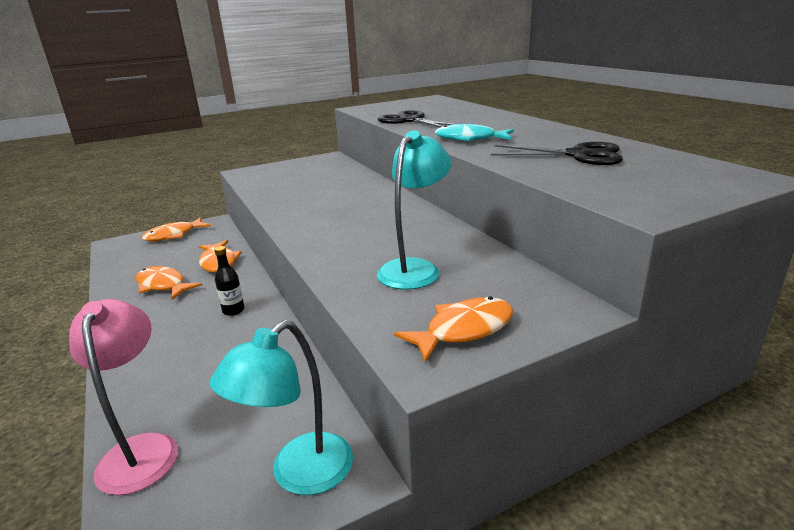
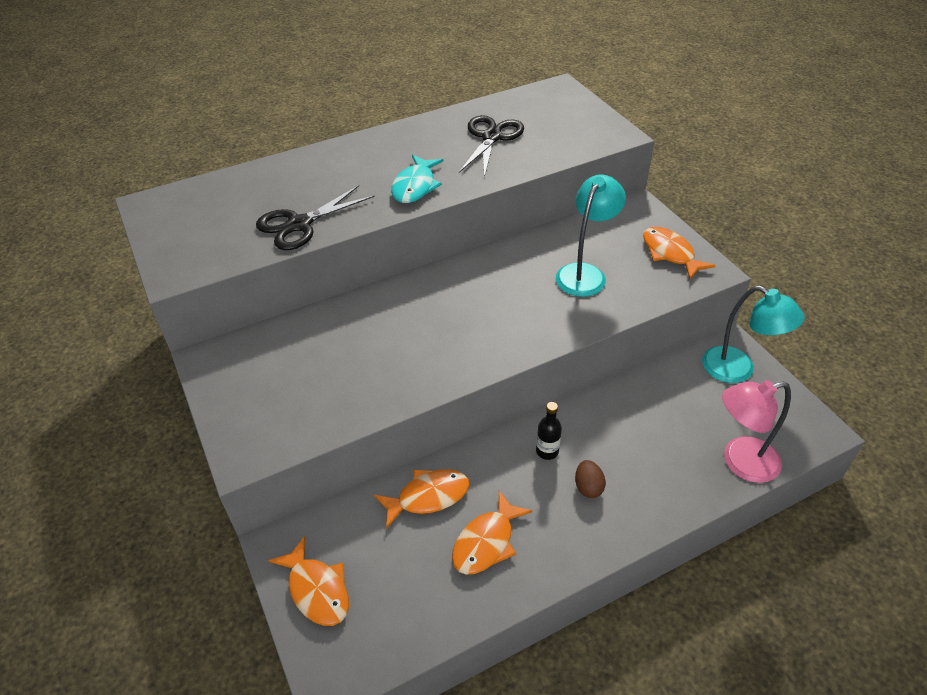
camera: 90 degrees left, 20 degrees up
(181, 332) = (588, 487): none -> brown egg
(414, 268) = (585, 273): turquoise lamp -> turquoise lamp turned 90 degrees clockwise

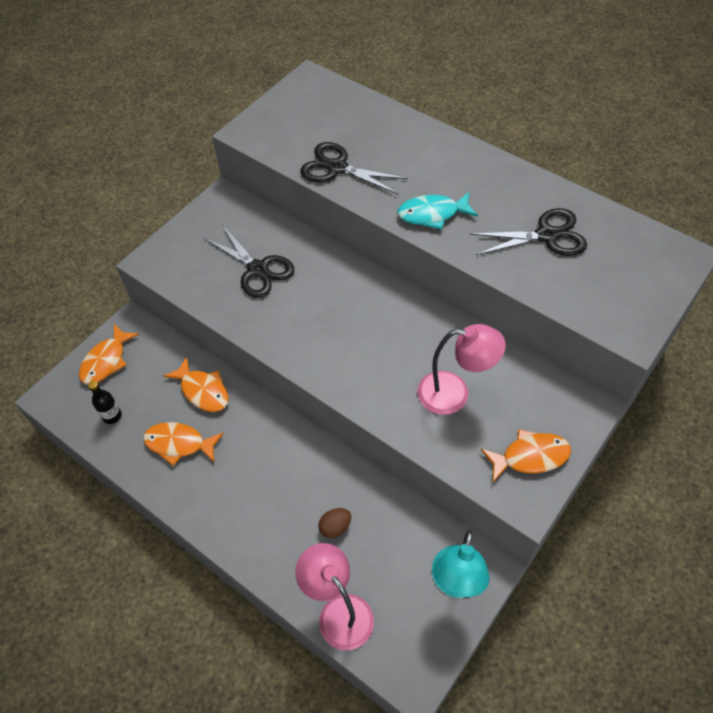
camera: 65 degrees right, 10 degrees up
(339, 360) = (257, 269): none -> black scissors
(547, 451) = (280, 453): black bottle -> black bottle (112, 416)
(585, 273) = (454, 393): turquoise lamp -> pink lamp
(588, 487) = (257, 495): brown egg -> brown egg (335, 527)
(670, 253) = (530, 457): orange fish -> orange fish turned 45 degrees clockwise

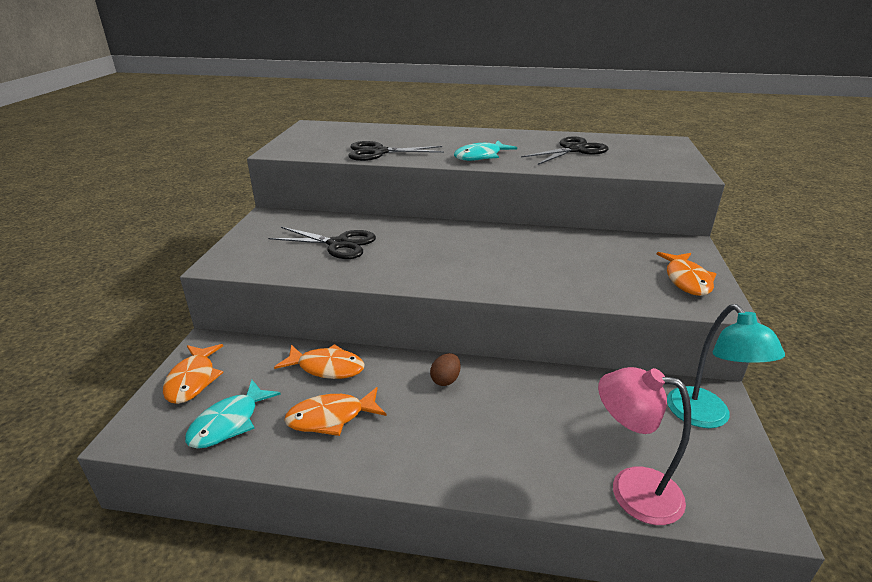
camera: 30 degrees left, 25 degrees down
(112, 416) = (229, 422): black bottle -> turquoise fish
(335, 527) = (556, 421): brown egg -> brown egg (445, 380)
(454, 393) = (586, 265): pink lamp -> none
(530, 457) = (686, 280): orange fish -> orange fish turned 135 degrees clockwise

